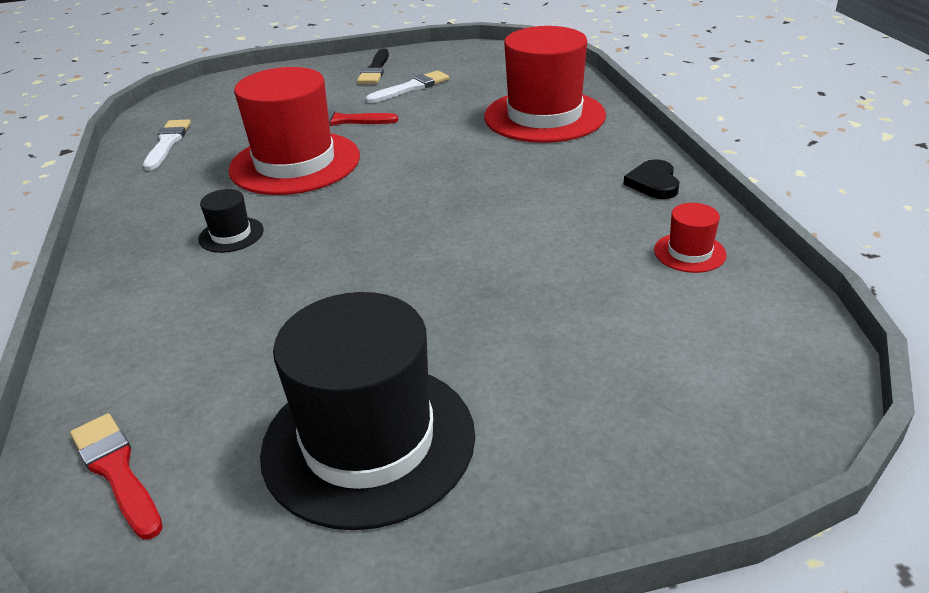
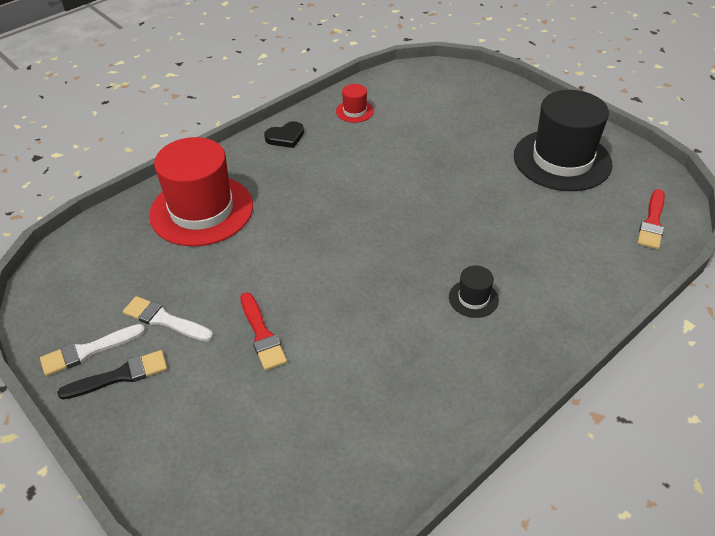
camera: 120 degrees left, 10 degrees up
(167, 143) = (375, 456): white brush -> white brush (88, 351)
(295, 163) = (356, 323): red hat -> none

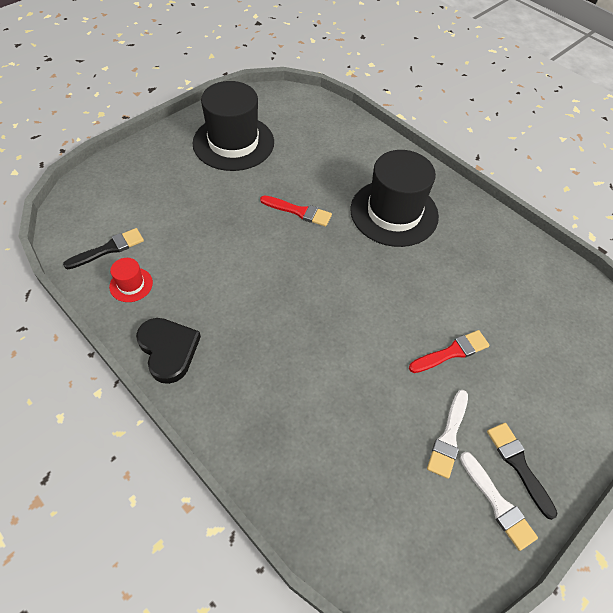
camera: 95 degrees left, 10 degrees up
(201, 210) = (292, 425): red hat -> none
(285, 137) = (168, 350): black heart -> black heart, size x1.53
(394, 95) = (108, 249): none -> black brush
(473, 298) = (394, 213): black hat -> black hat, size x2.34
(652, 222) = (309, 110): red brush -> red brush (299, 211)

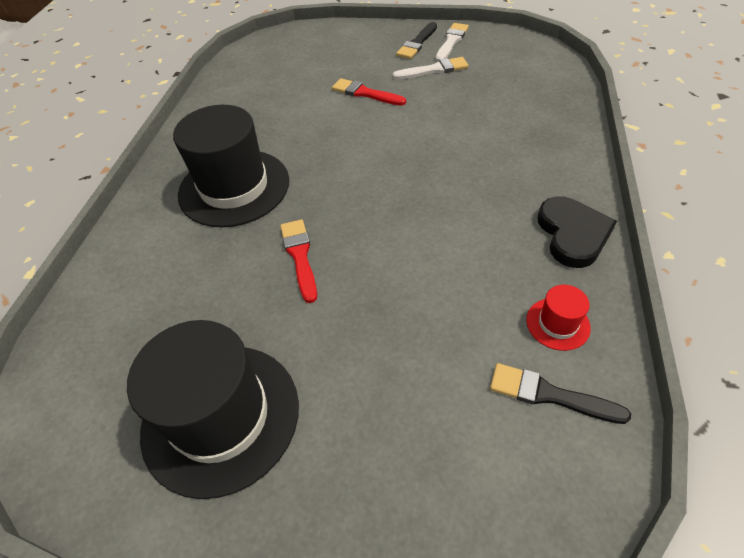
camera: 120 degrees left, 5 degrees down
(168, 350) = (572, 234): black heart -> black heart turned 150 degrees clockwise

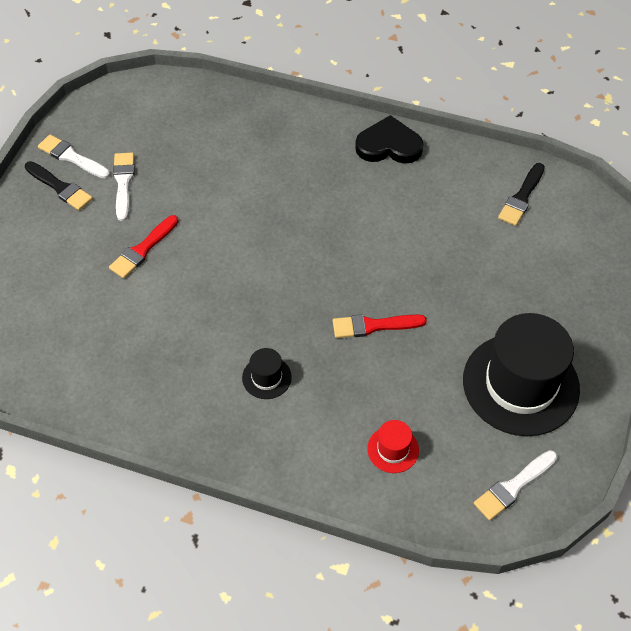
camera: 85 degrees left, 5 degrees up
(74, 418) = (513, 487): none -> white brush
(234, 187) = (266, 377): black hat -> black hat, size x0.43
(557, 324) = (469, 178): red hat -> red hat (393, 449)

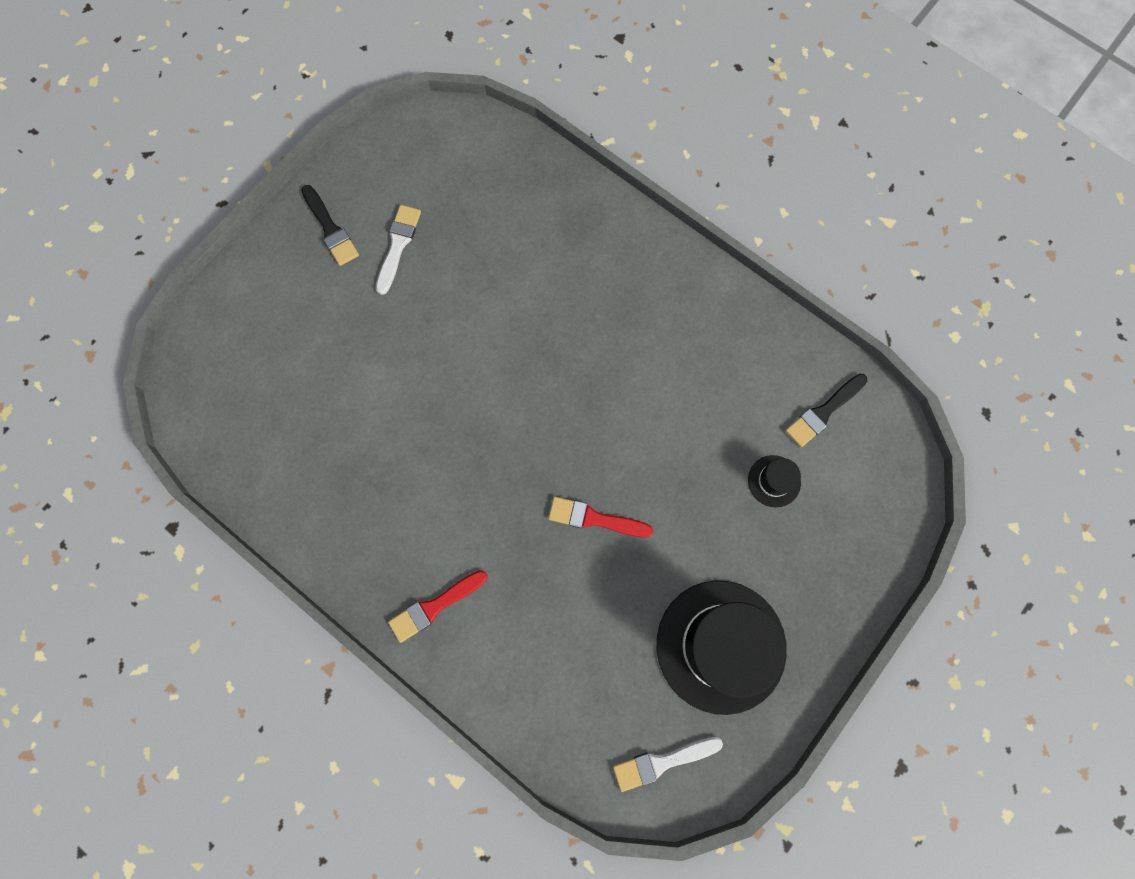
camera: 20 degrees right, 20 degrees up
(71, 157) = (355, 193): white brush -> none
(143, 249) = (389, 338): red brush -> red brush (434, 606)
(266, 377) = (460, 540): black hat -> black hat (774, 481)
(389, 145) = (702, 292): black heart -> none
(393, 449) = (556, 672): red hat -> none

